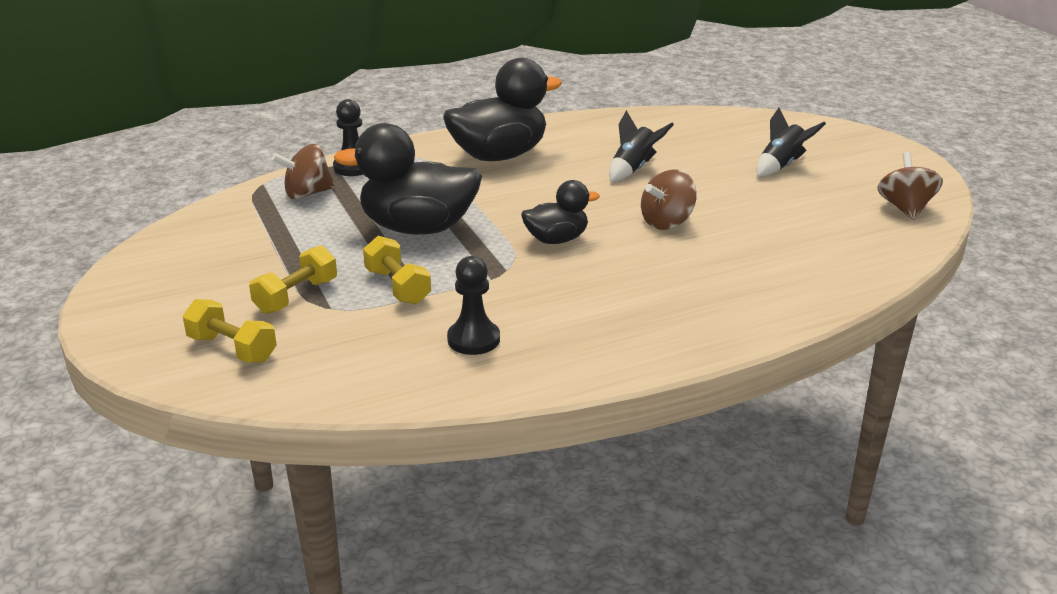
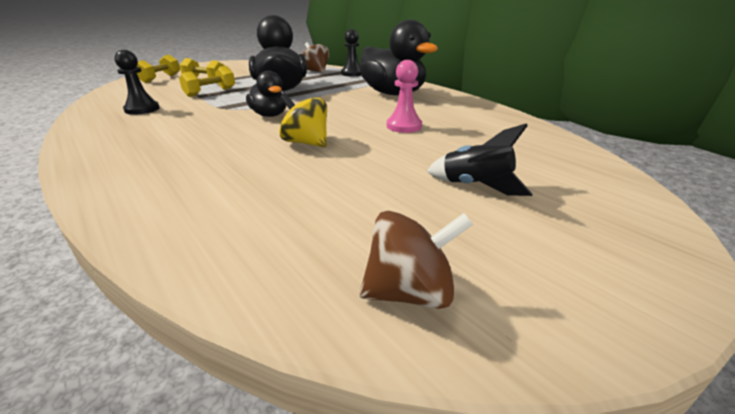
camera: 75 degrees right, 0 degrees up
(633, 169) = (404, 126): black rocket -> pink pawn
(667, 222) = (306, 143): brown spinning top -> yellow spinning top

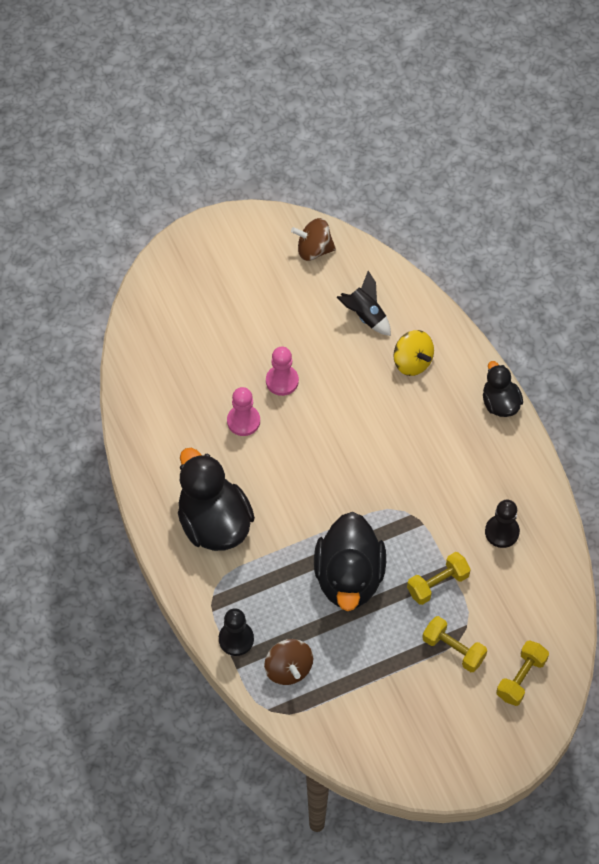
camera: 165 degrees left, 30 degrees up
(270, 115) = (366, 481): black duck -> black duck (500, 403)
(306, 143) = (337, 406): yellow spinning top -> yellow spinning top (412, 362)
(379, 149) = (282, 381): none -> pink pawn
(476, 186) = (239, 315): black rocket -> black rocket (365, 316)

